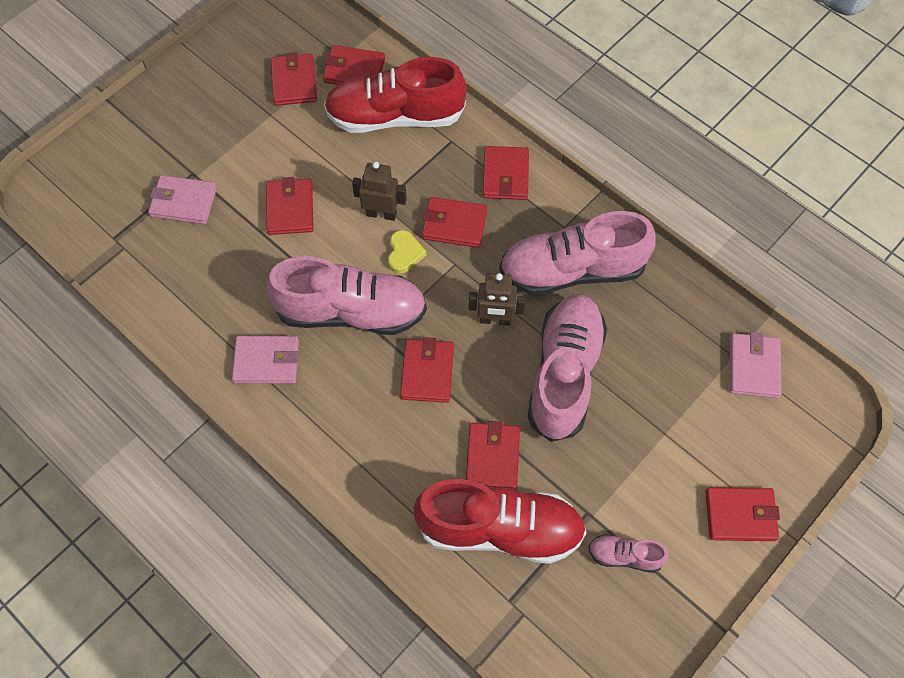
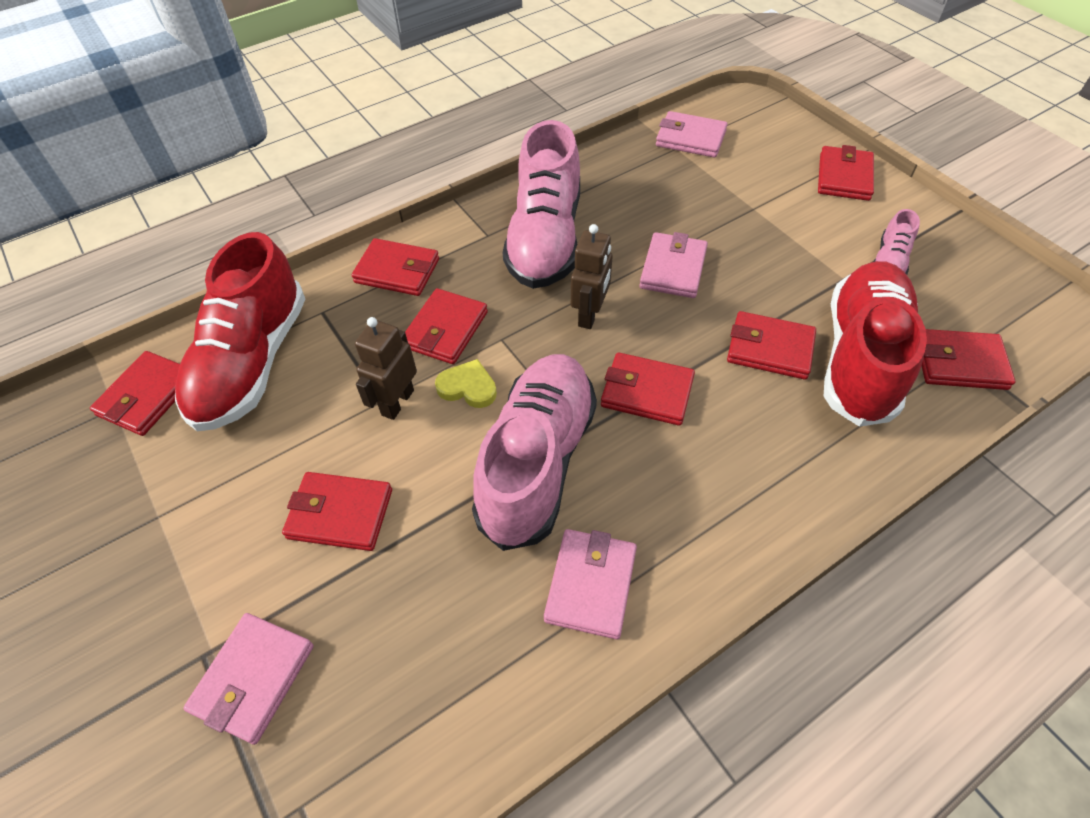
camera: 75 degrees left, 10 degrees down
(294, 82) = (117, 475): red wallet -> red wallet (959, 363)
(564, 374) = (673, 269): pink shoe -> pink wallet

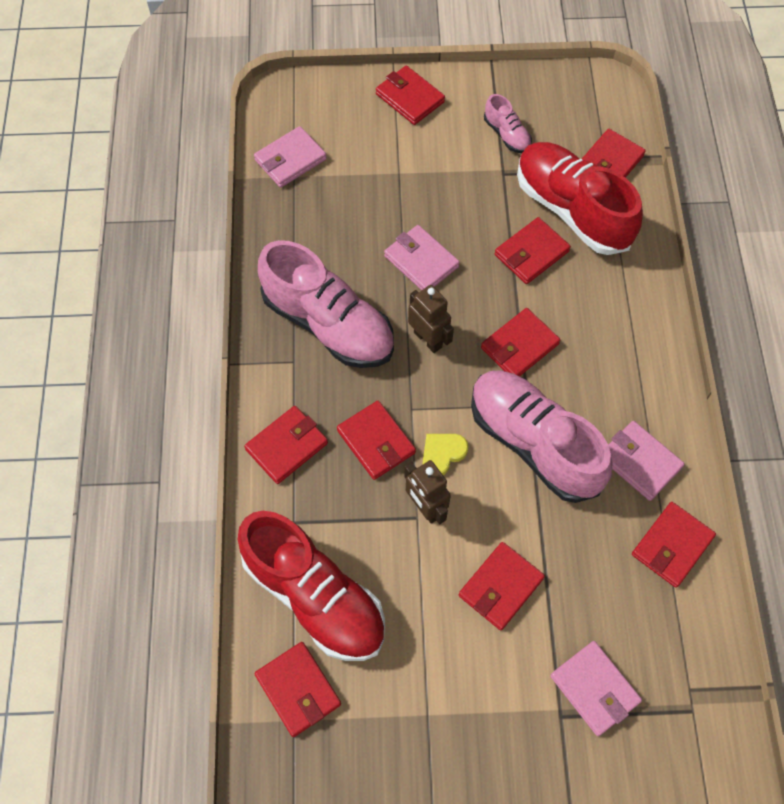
camera: 60 degrees left, 10 degrees up
(498, 681) = (672, 546): none -> red wallet

